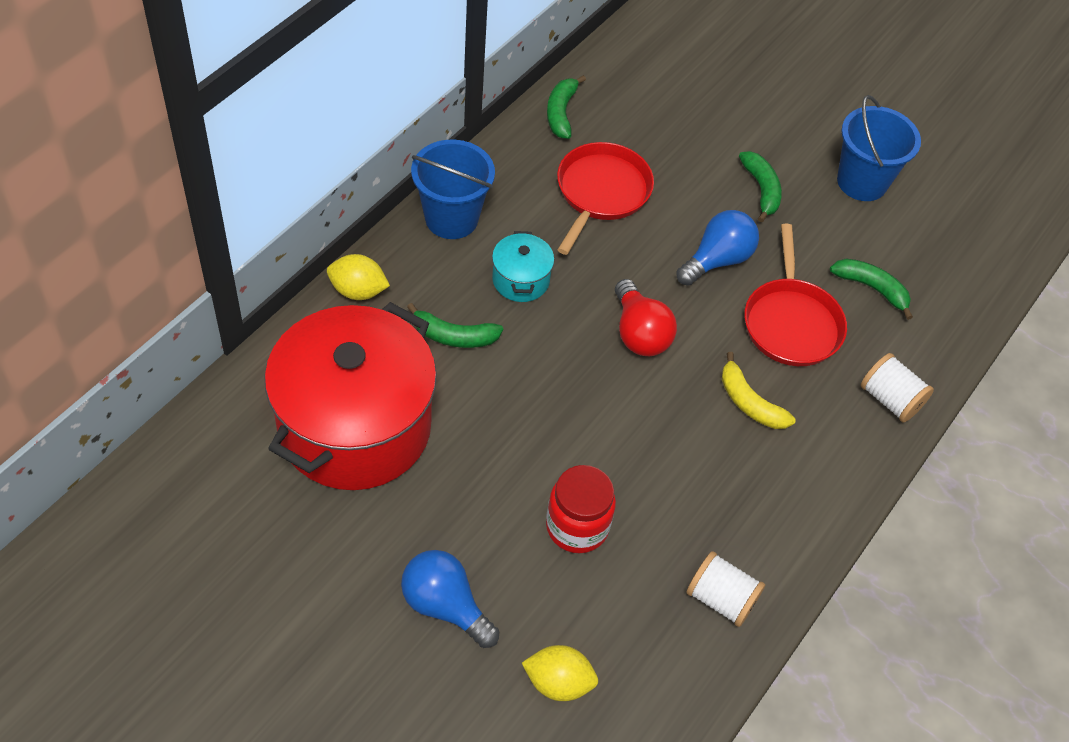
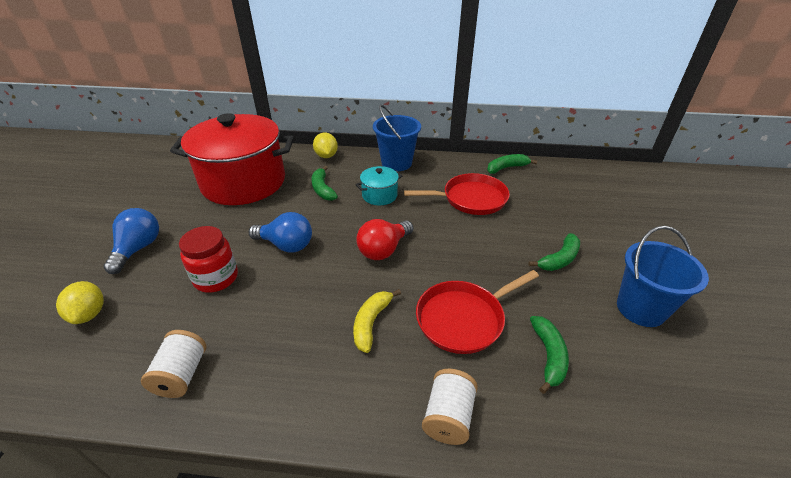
camera: 65 degrees right, 15 degrees down
(717, 260) = (476, 261): blue light bulb -> blue light bulb (286, 245)

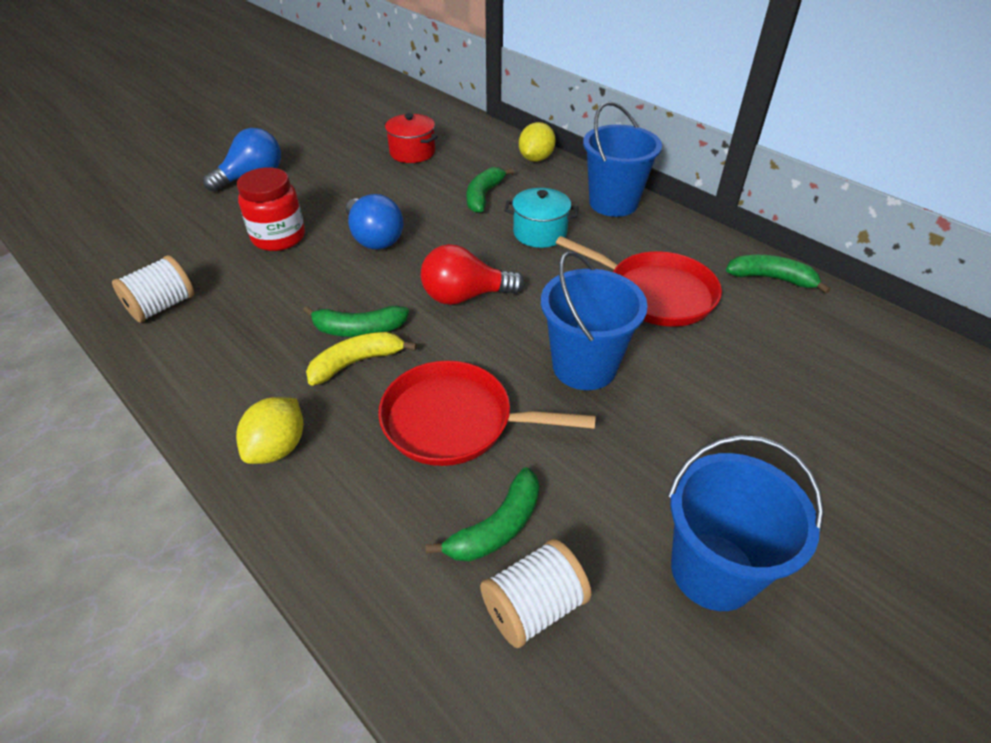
camera: 40 degrees right, 5 degrees up
(89, 314) = (161, 216): yellow lemon -> yellow lemon (278, 447)
(244, 182) = (412, 152): red pot -> red pot, size x0.41
(448, 416) = (311, 500): white spool -> white spool (533, 607)
(485, 252) = (584, 366): none -> blue bucket
(559, 259) = (677, 435): green banana -> green banana (358, 329)

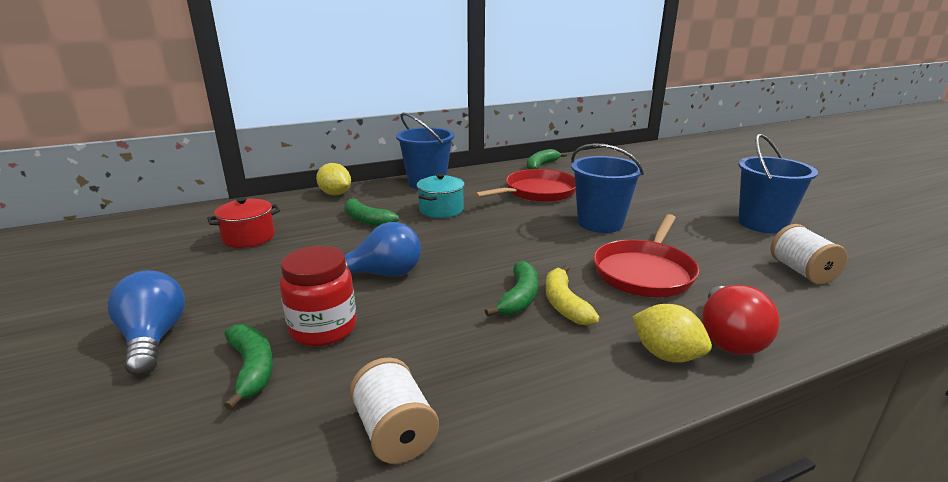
camera: 70 degrees left, 20 degrees down
(465, 296) = (501, 247): red light bulb -> red light bulb (728, 338)
(497, 527) = (743, 273): green banana -> green banana (252, 369)

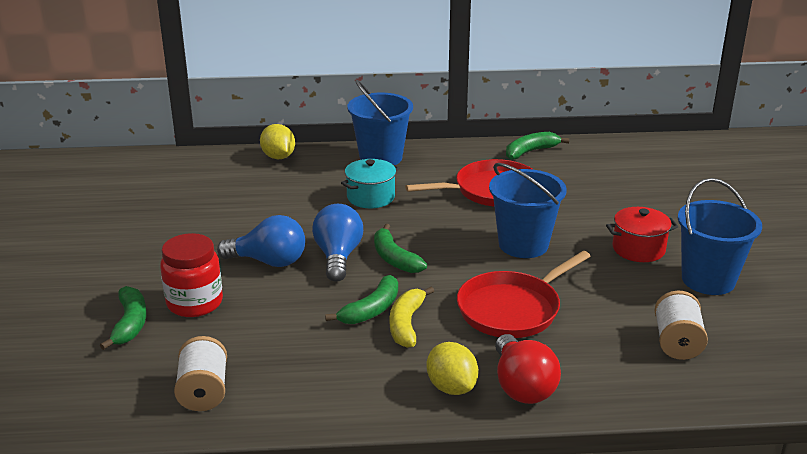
camera: 20 degrees right, 5 degrees up
(154, 339) = (71, 284): blue light bulb -> blue light bulb (338, 256)
(249, 237) = (175, 198): red pot -> red pot (638, 249)
(366, 220) = (290, 197): green banana -> green banana (394, 258)
(728, 338) = (522, 386): red light bulb -> red light bulb turned 45 degrees counterclockwise

